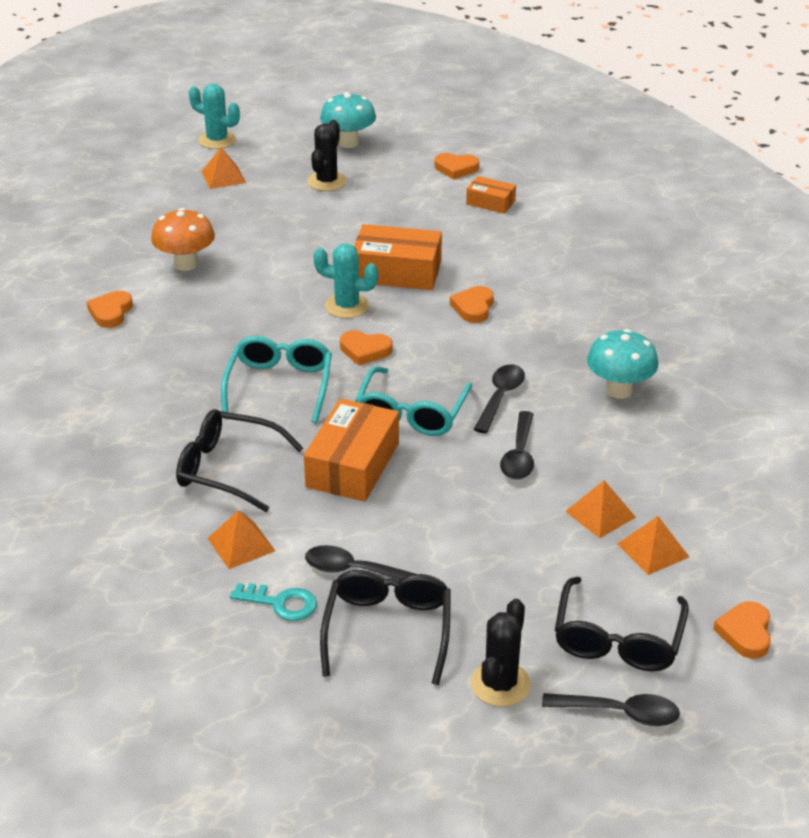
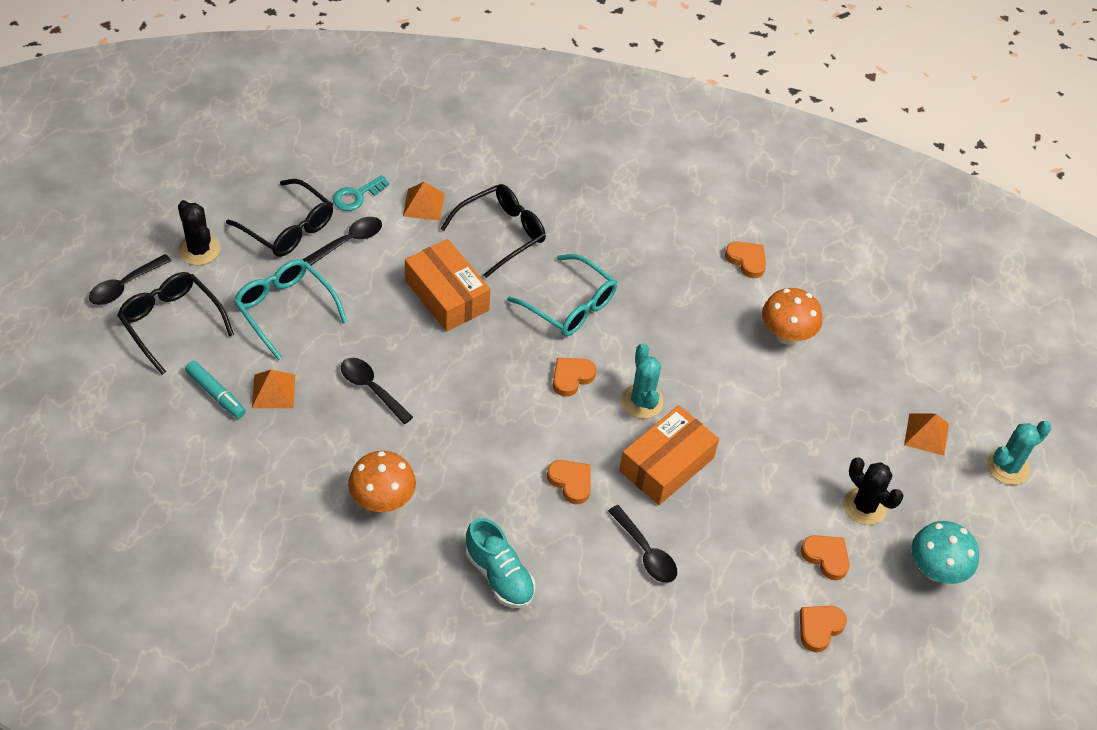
camera: 120 degrees right, 15 degrees up
(347, 306) = (641, 401): turquoise cactus -> turquoise cactus turned 60 degrees counterclockwise
(411, 413) = (472, 358): turquoise glasses -> turquoise glasses (285, 309)
(490, 202) = (732, 612): orange box -> none
(500, 397) = (442, 421): black spoon -> black spoon (646, 552)
(601, 305) = (499, 575): none -> turquoise shoe
(619, 390) = (382, 501): turquoise mushroom -> orange mushroom
(653, 550) = (216, 394): orange pyramid -> turquoise marker
(745, 633) = (108, 386): orange heart -> orange heart (826, 557)

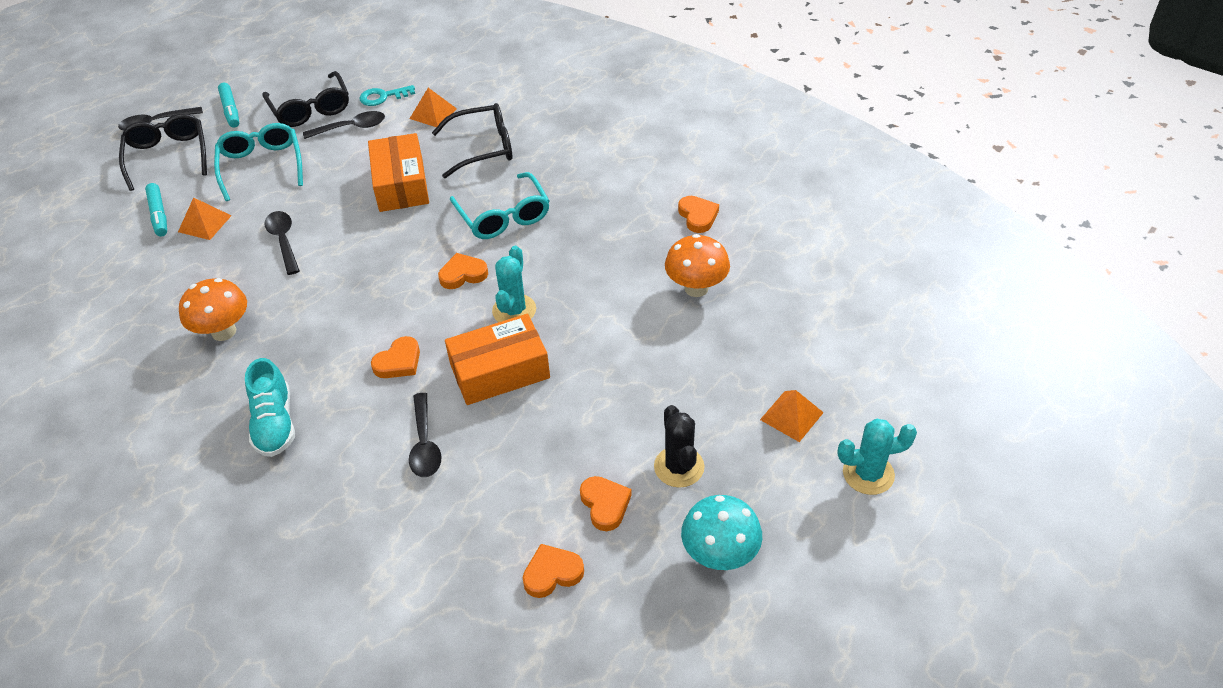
camera: 30 degrees right, 5 degrees down
(199, 250) = (230, 110): black cactus -> turquoise marker
(571, 482) = (399, 362): orange heart -> orange heart turned 60 degrees clockwise

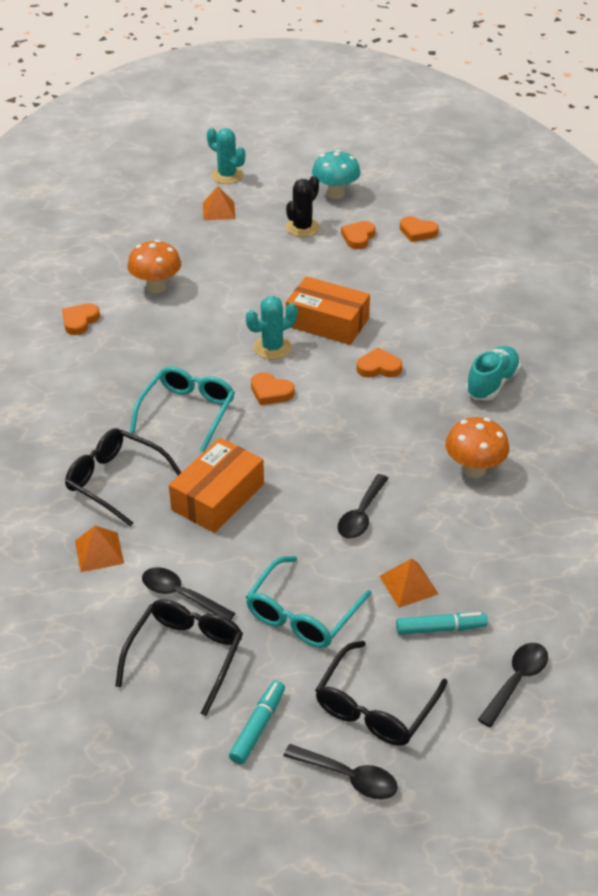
camera: 135 degrees left, 5 degrees down
(159, 215) = (440, 628): turquoise marker -> turquoise marker turned 60 degrees clockwise
(383, 97) = (109, 612): turquoise key -> none
(424, 444) = (415, 316): black spoon -> black spoon (516, 681)

